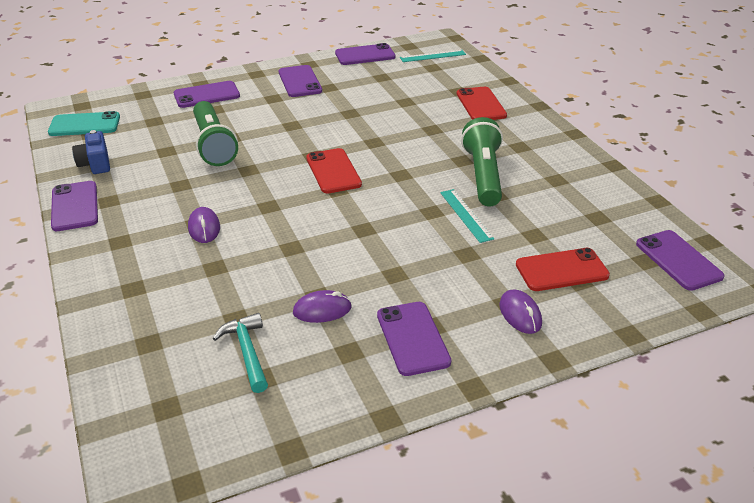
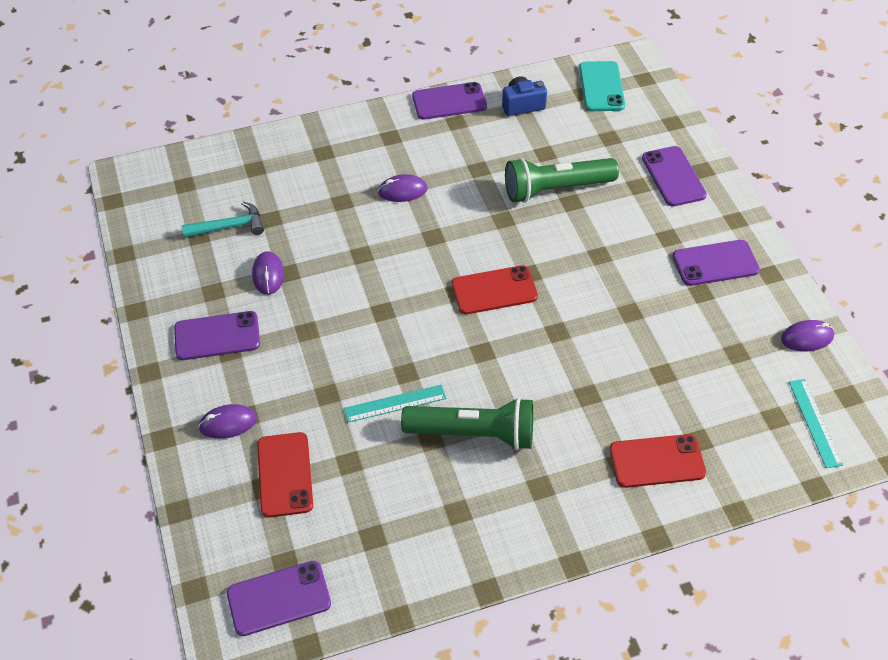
camera: 95 degrees right, 15 degrees up
(365, 55) = (807, 338): purple phone -> purple mouse

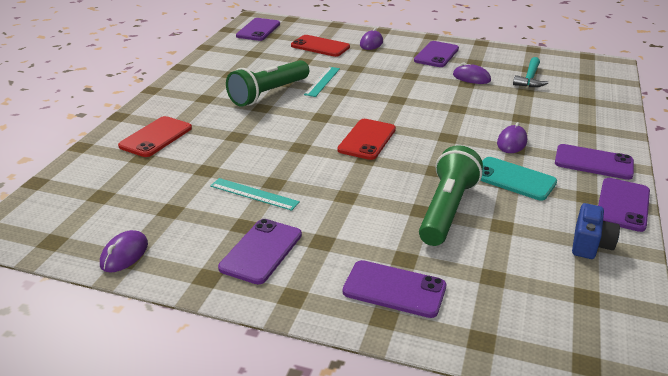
camera: 125 degrees right, 20 degrees down
(393, 132) = (593, 162): none -> purple phone
(601, 87) = (590, 316): turquoise phone -> turquoise phone (513, 179)
(814, 422) = (67, 210): turquoise ruler -> turquoise ruler (254, 194)

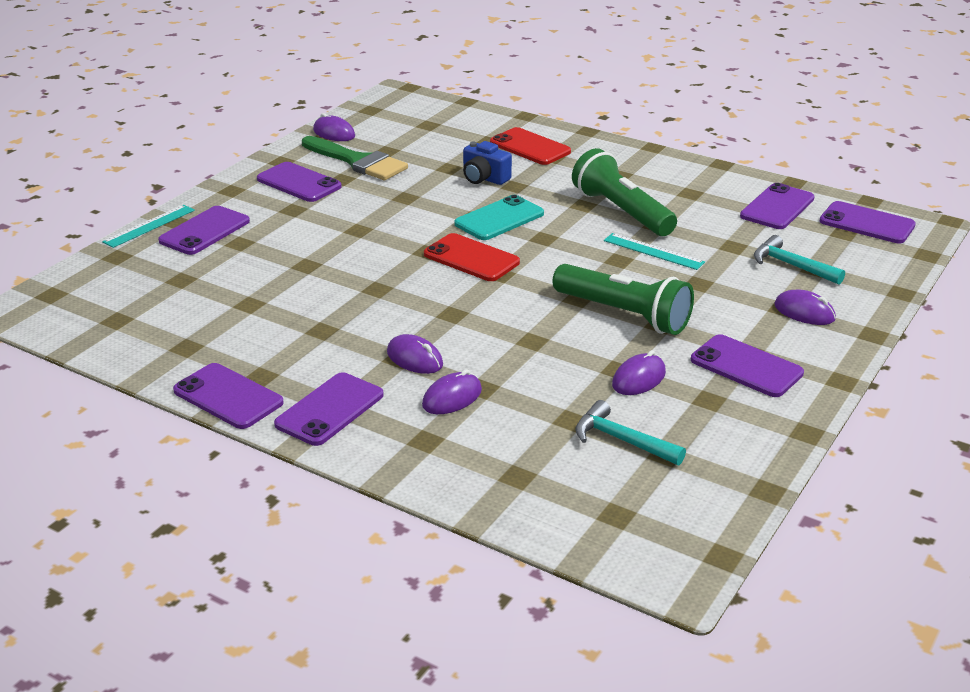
camera: 105 degrees right, 0 degrees up
(200, 223) = (358, 161): none -> green brush
(245, 50) = (777, 207): none -> purple phone
(254, 194) = (391, 186): turquoise ruler -> turquoise ruler (149, 226)
(320, 46) = (791, 265): red phone -> turquoise hammer
(446, 210) = (297, 279): green flashlight -> green flashlight (624, 314)
(513, 179) = (329, 335): turquoise phone -> turquoise phone (499, 219)
(540, 125) = (452, 398): none -> purple mouse
(590, 244) = (180, 347): blue camera -> blue camera (484, 178)

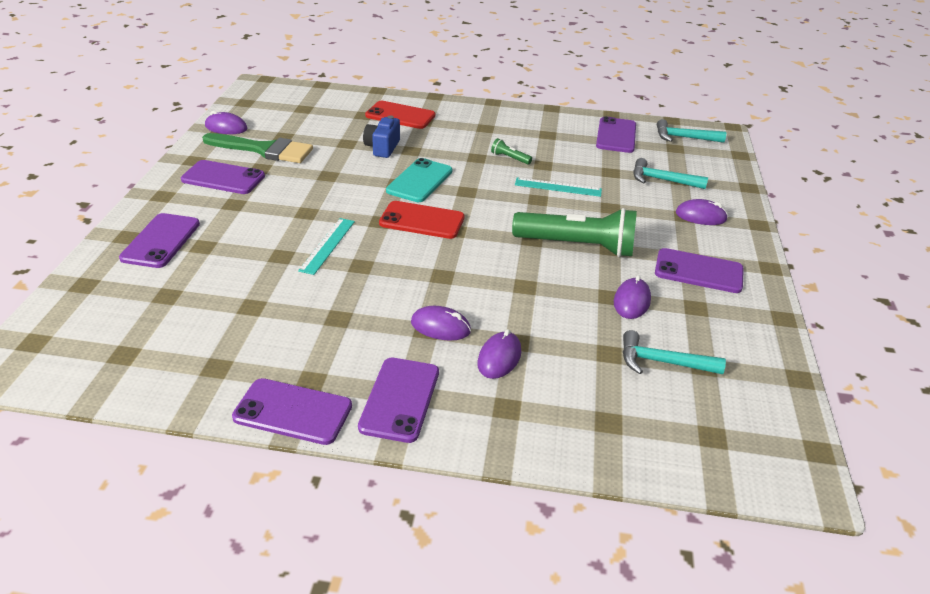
camera: 25 degrees left, 5 degrees up
(149, 226) = (100, 246): turquoise ruler -> turquoise ruler (328, 245)
(484, 178) = (382, 148): blue camera -> blue camera turned 90 degrees clockwise
(621, 212) = (510, 158): green flashlight -> green flashlight, size x0.41
(867, 223) = (684, 138): purple phone -> turquoise hammer

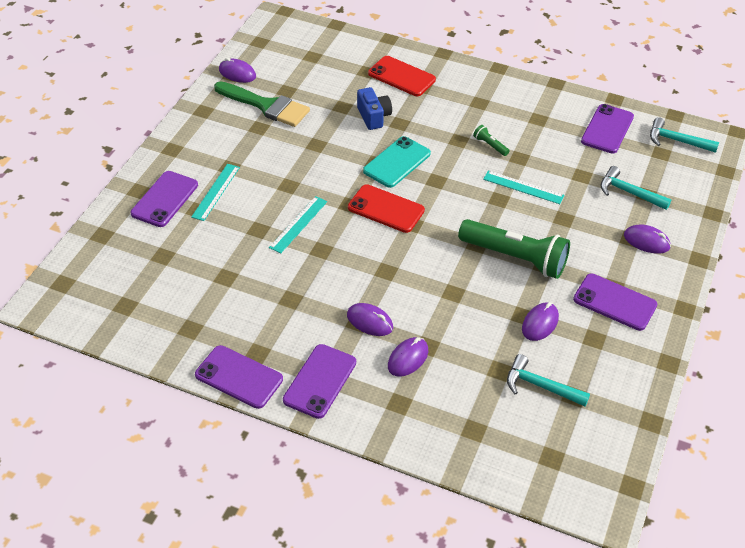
camera: 15 degrees right, 10 degrees up
(222, 227) = (216, 192): none -> turquoise ruler
(223, 178) = (225, 136): purple phone -> none
(382, 148) = (373, 116): blue camera -> blue camera turned 135 degrees clockwise

